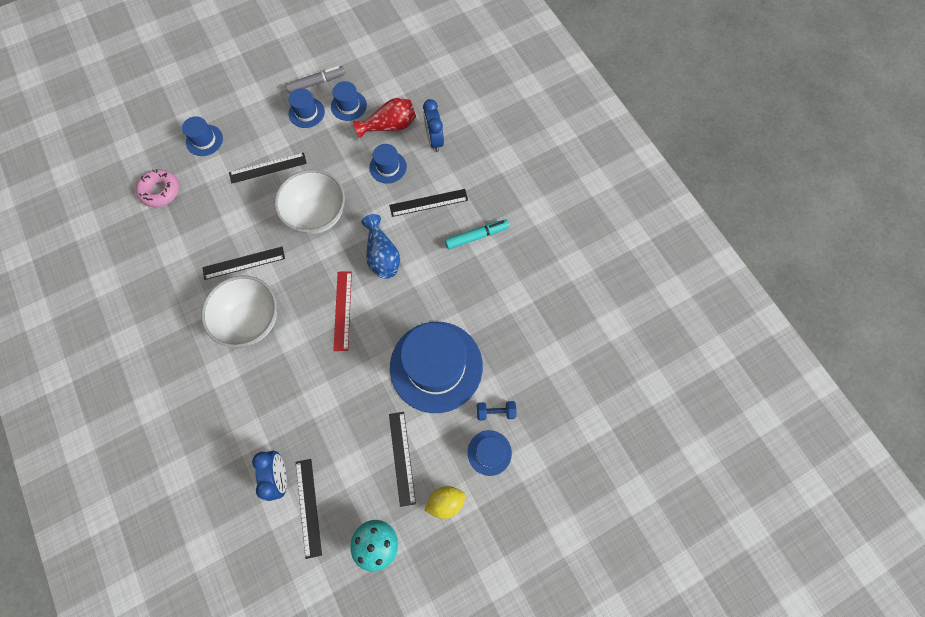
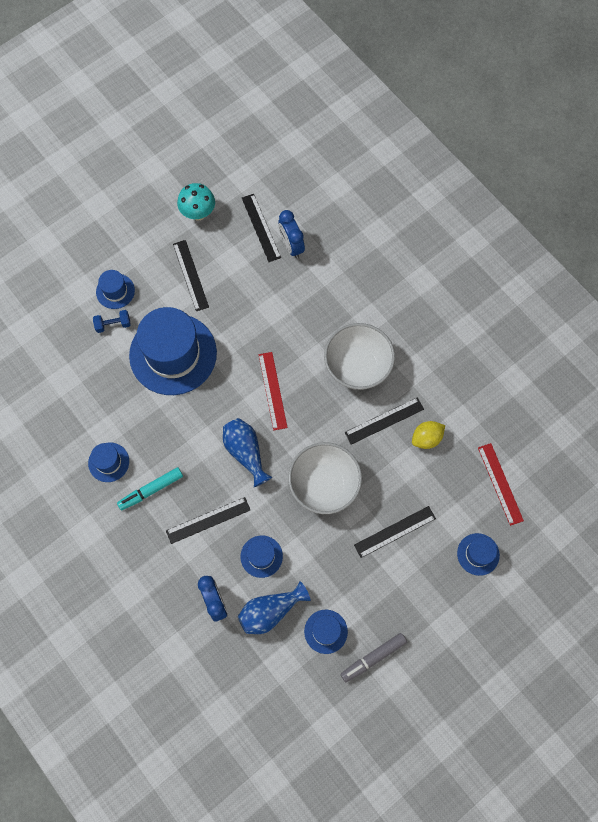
camera: 170 degrees right, 0 degrees up
(161, 191) = (500, 483): pink donut -> red ruler
(306, 113) = (373, 612): blue hat -> blue hat (108, 462)
(390, 126) = (270, 611): red vase -> blue vase
(446, 501) = (148, 249): yellow lemon -> yellow lemon (426, 438)

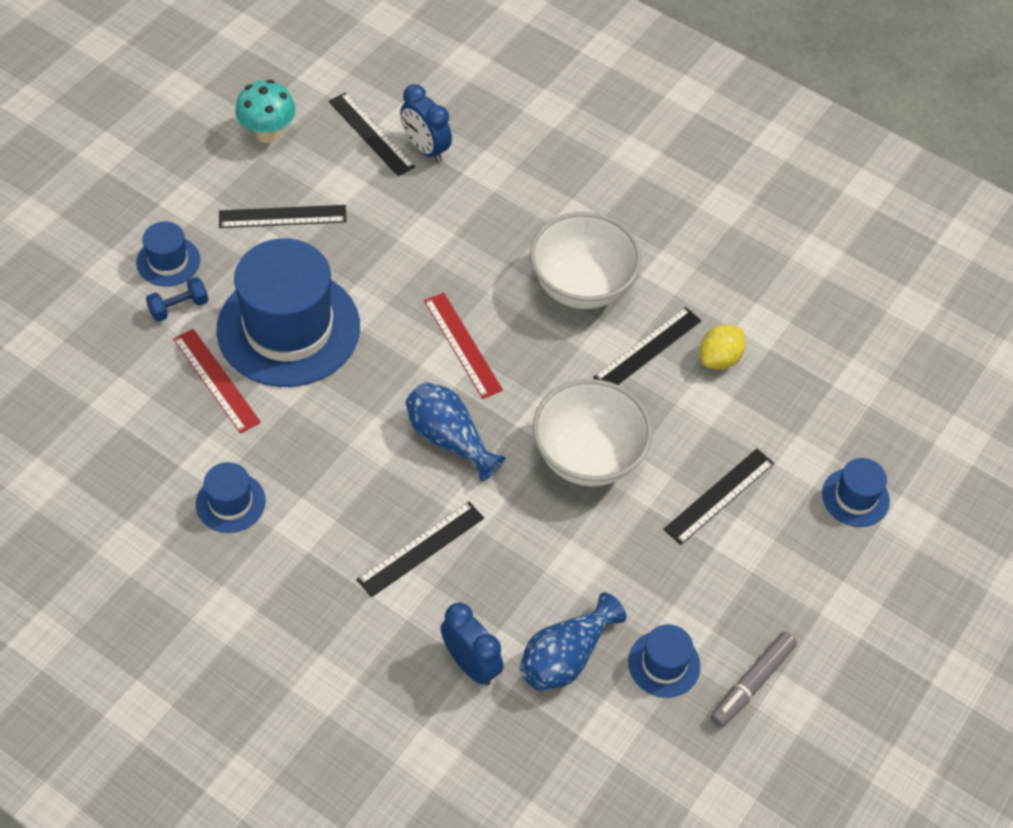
camera: 20 degrees left, 15 degrees down
(151, 490) = (313, 527): turquoise marker -> none
(191, 275) = (282, 216): black ruler -> black ruler turned 60 degrees counterclockwise
(261, 556) = (524, 580): blue hat -> none
(500, 483) = (851, 394): red ruler -> red ruler (216, 380)

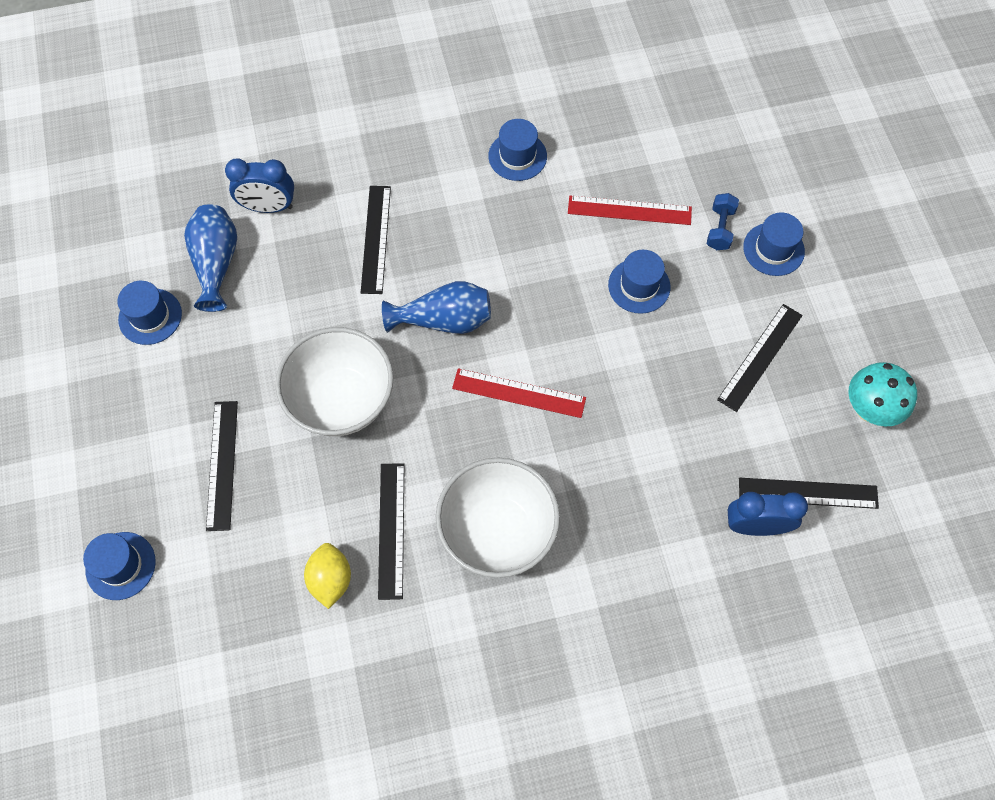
camera: 135 degrees right, 10 degrees up
(288, 328) = (639, 286): blue hat -> blue hat, size x0.45
(751, 683) = (81, 358): grey marker -> none

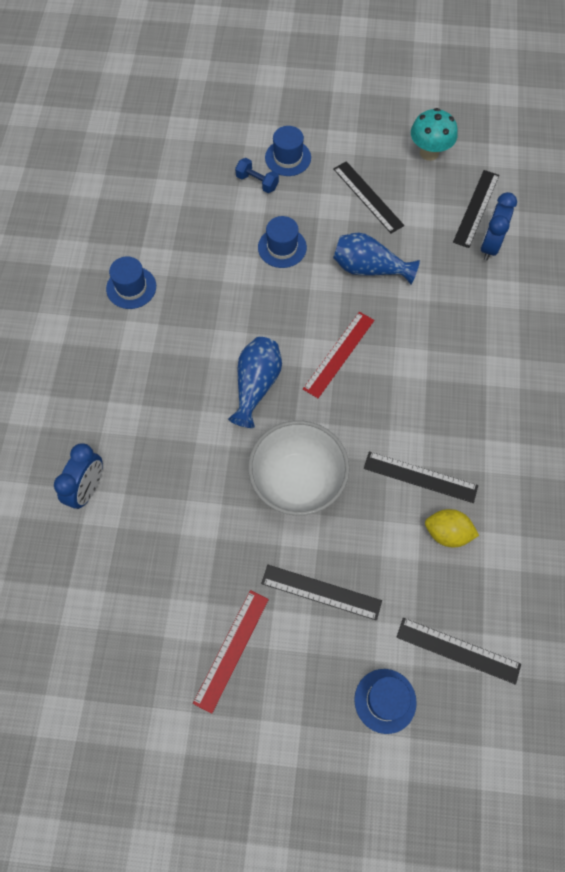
camera: 70 degrees left, 0 degrees up
(150, 316) = (154, 619): blue hat -> none
(216, 263) = (125, 548): blue vase -> blue vase (369, 269)
(375, 239) = (159, 413): black ruler -> black ruler (458, 651)
(497, 531) = (444, 404): white bowl -> none
(629, 210) = (216, 231): red ruler -> red ruler (231, 650)

